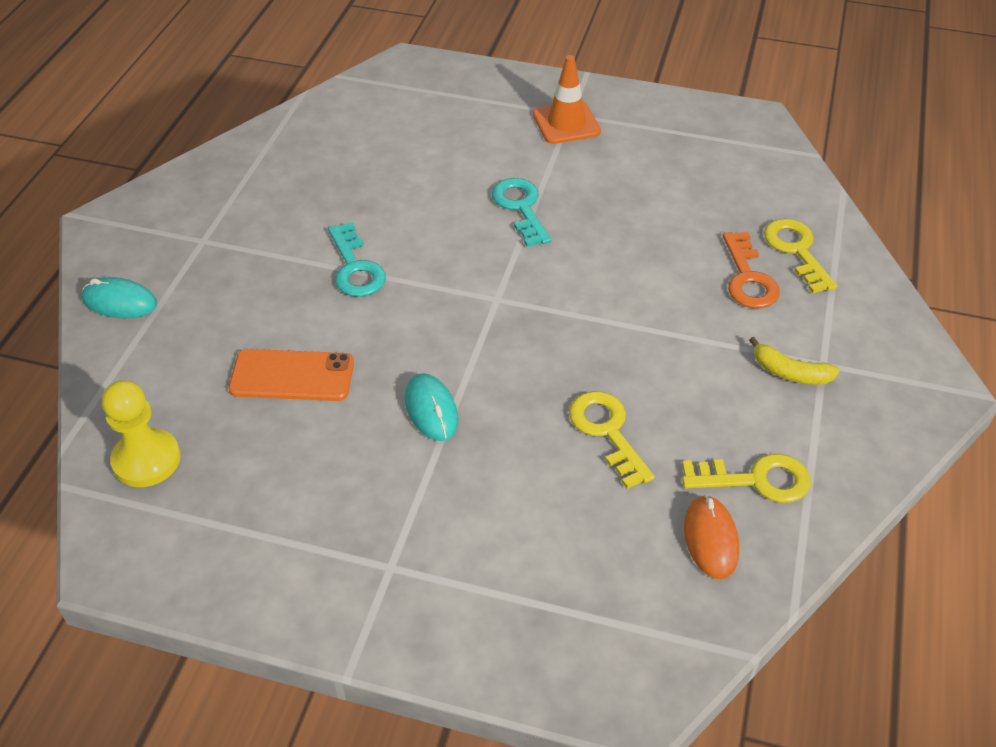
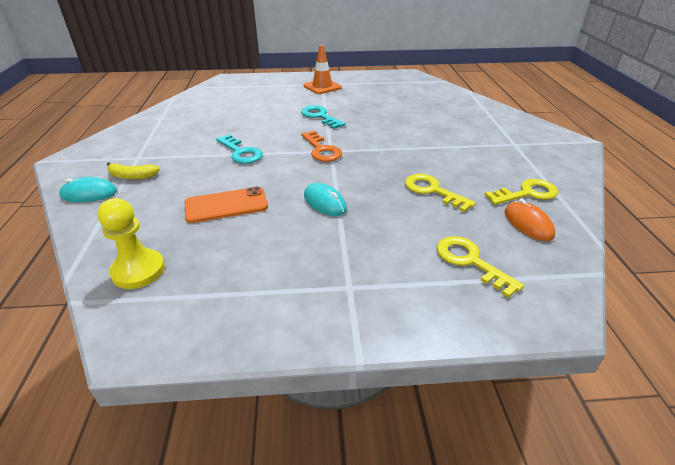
camera: 20 degrees left, 10 degrees down
(748, 278) = (452, 122): orange key -> orange key (321, 150)
(790, 372) = (503, 150): yellow banana -> yellow banana (132, 176)
(796, 250) = (465, 109): yellow key -> yellow key (470, 261)

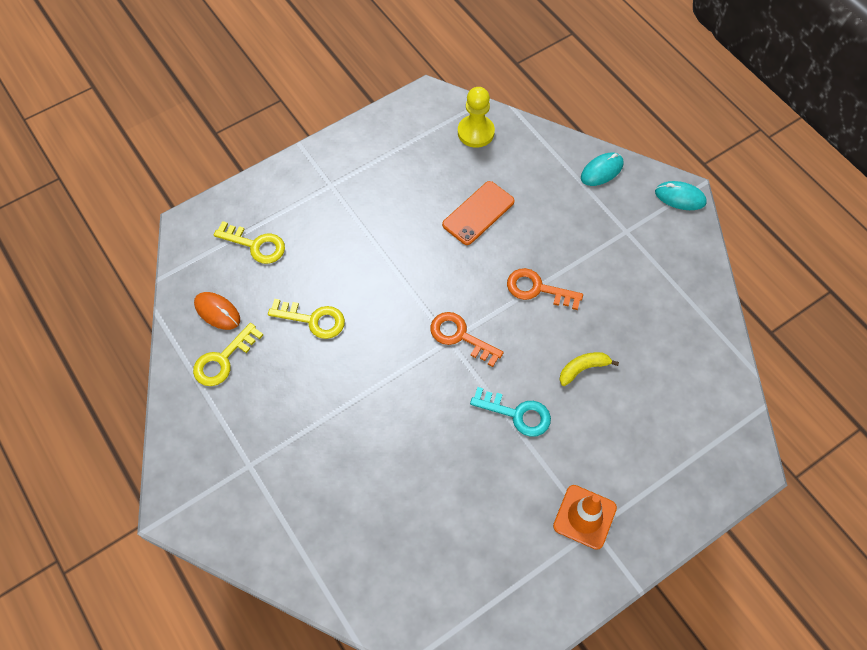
camera: 150 degrees right, 25 degrees up
(132, 176) = (596, 206): yellow banana -> yellow banana (583, 369)
(241, 152) = (537, 289): turquoise key -> orange key
(325, 202) = (400, 256): turquoise mouse -> turquoise mouse (680, 197)

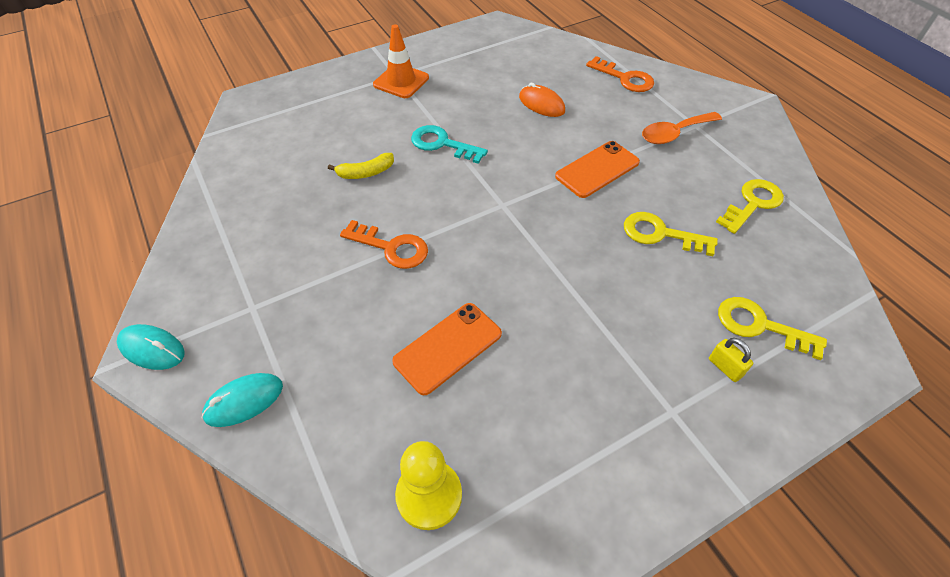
camera: 175 degrees left, 10 degrees down
(217, 312) = (779, 250): orange mouse -> orange mouse (541, 104)
(275, 450) = (674, 133): none -> orange spoon
(289, 214) = (725, 367): none -> yellow padlock
(361, 391) = (597, 169): none -> orange phone
(460, 336) = (490, 208): orange key -> orange key (625, 78)

